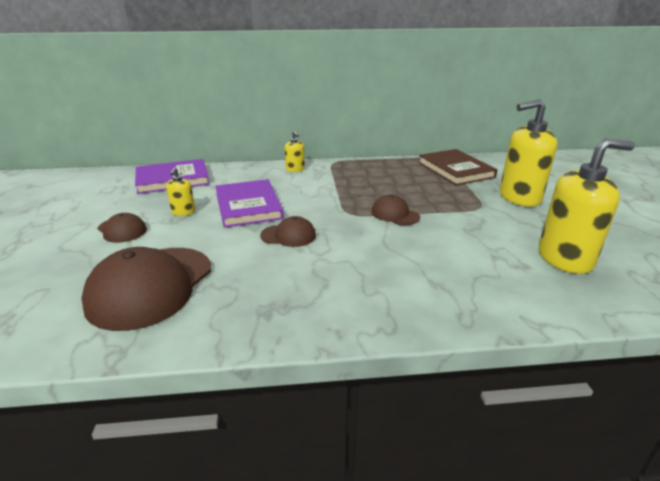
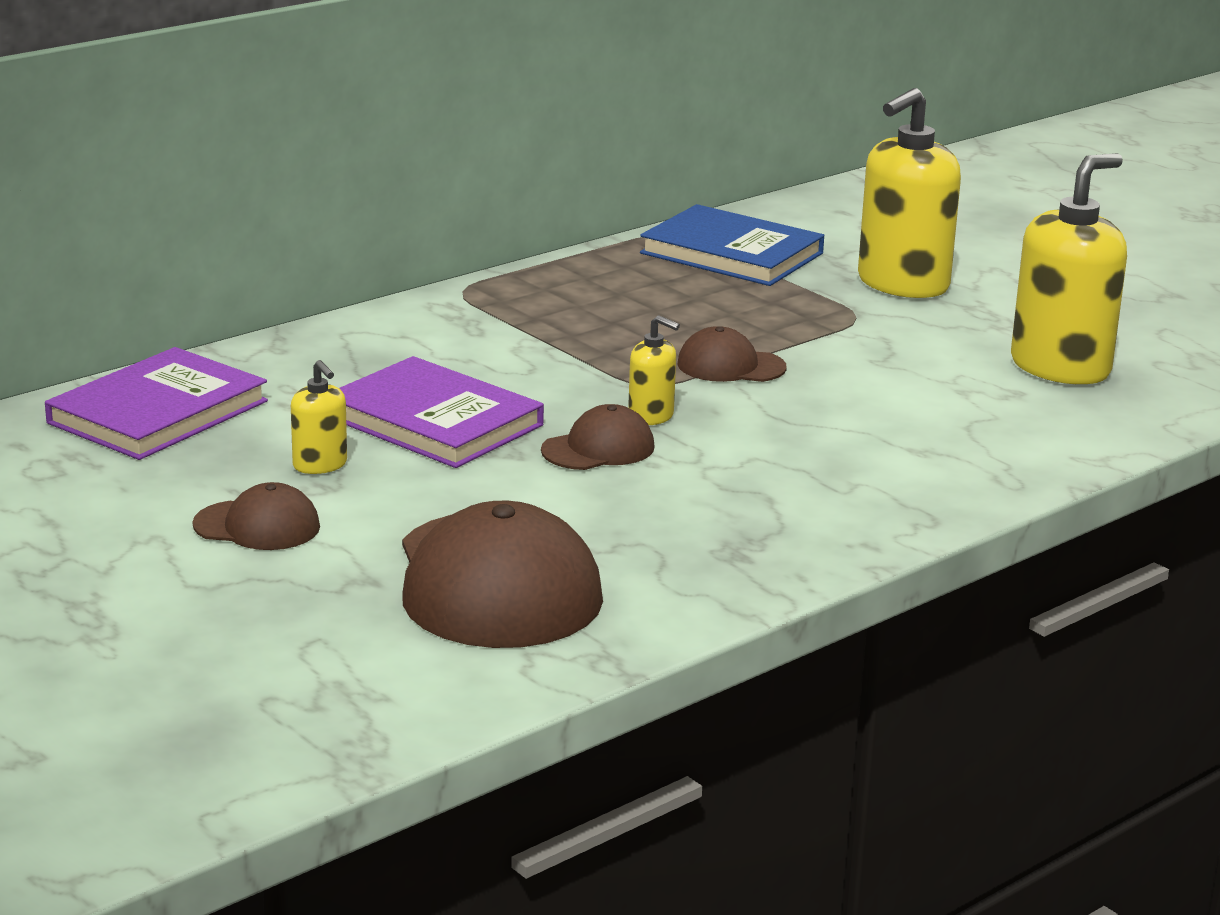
camera: 35 degrees left, 5 degrees down
(295, 169) = (402, 326): yellow soap dispenser -> yellow soap dispenser (651, 416)
(455, 170) = (731, 253): brown book -> blue book

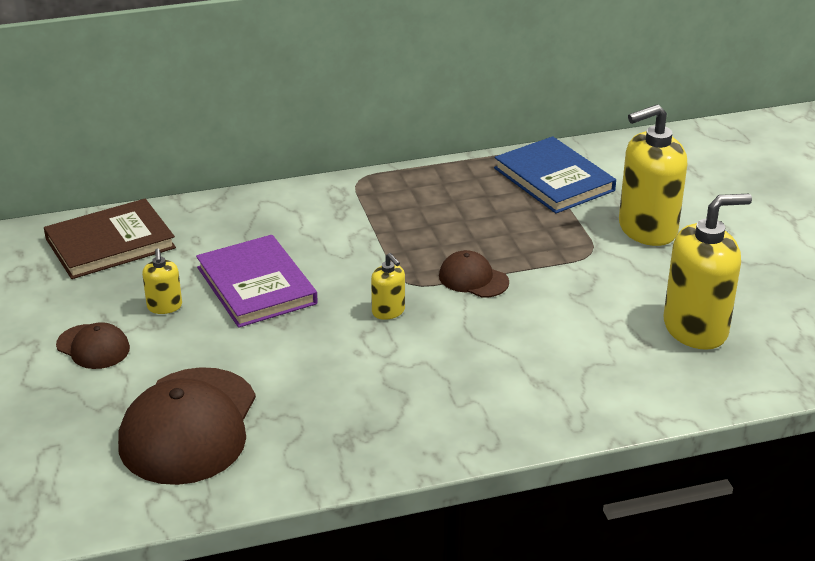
camera: 25 degrees right, 10 degrees up
(158, 412) = (110, 243): purple book -> brown book
(598, 449) = (334, 331): brown cap -> none

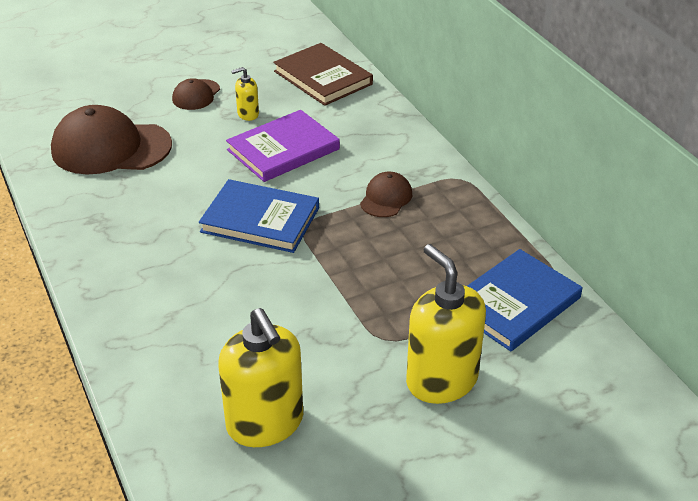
camera: 80 degrees right, 5 degrees up
(388, 311) = (260, 220): yellow soap dispenser -> blue book
(473, 279) = (318, 263): brown cap -> brown cap (386, 198)

